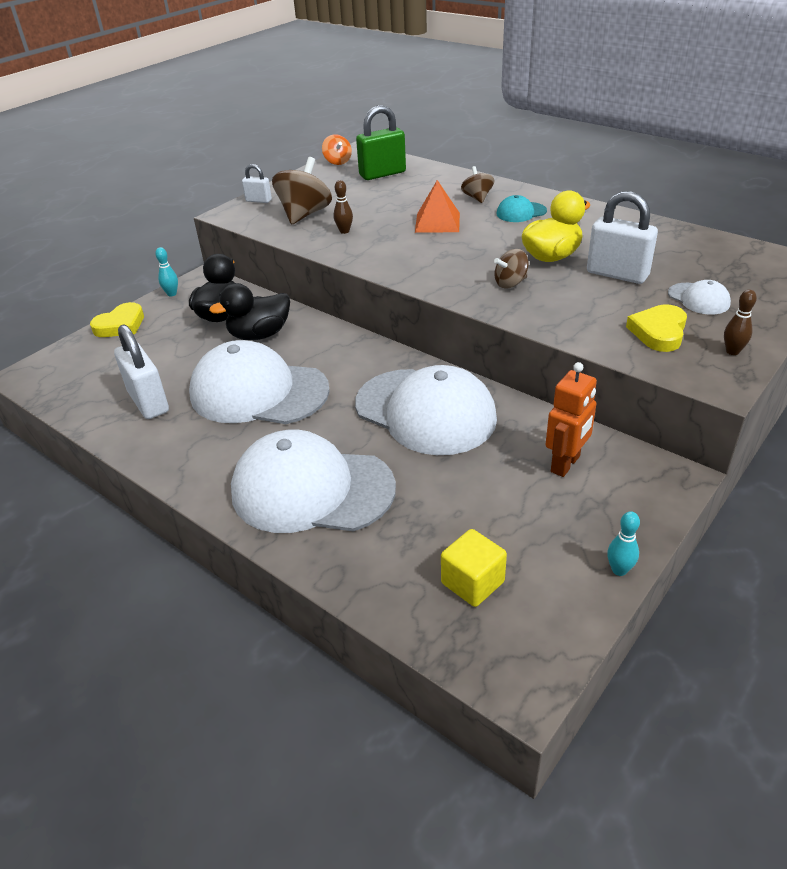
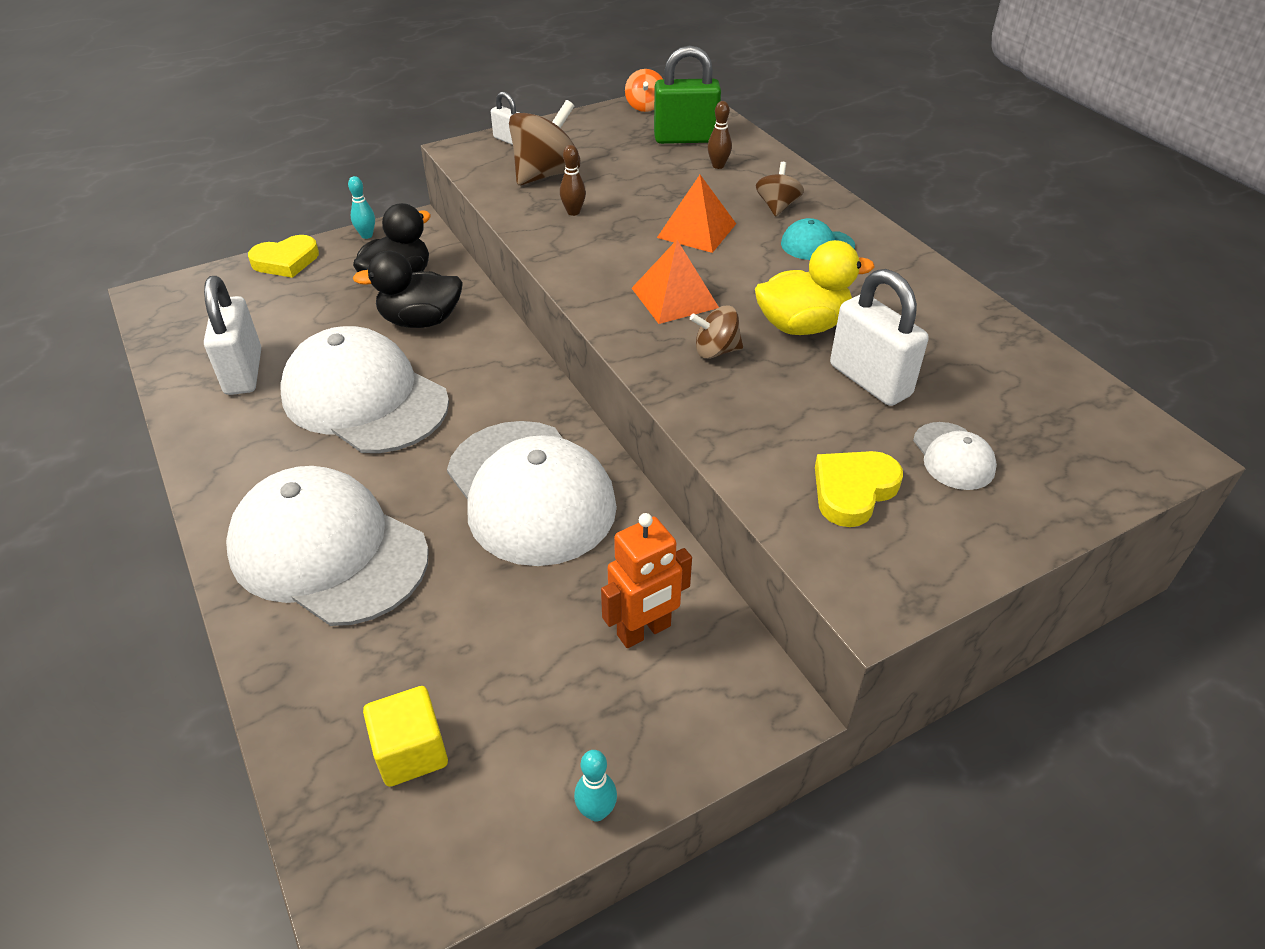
camera: 20 degrees right, 5 degrees up
(457, 262) = (675, 297): none -> orange pyramid
(732, 351) = (932, 557): brown bowling pin -> brown bowling pin (718, 166)

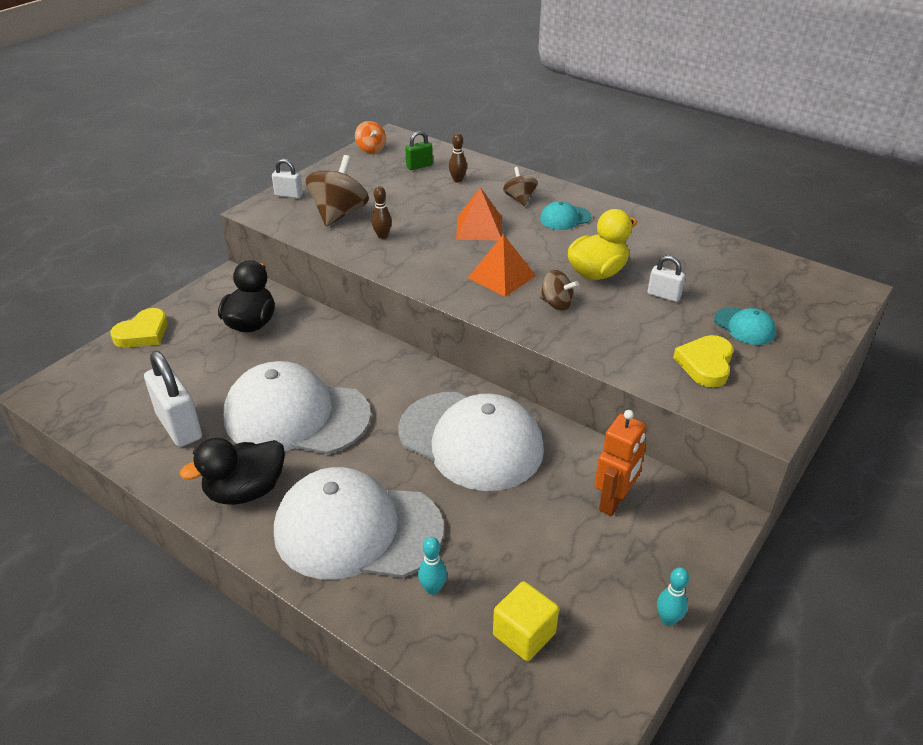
camera: 25 degrees left, 5 degrees down
(366, 235) = (196, 296): turquoise bowling pin -> turquoise bowling pin (433, 588)
(420, 321) = (294, 348): black duck -> black duck (245, 491)
(685, 138) = (419, 166): green padlock -> green padlock, size x0.54
(716, 351) = (556, 304): brown spinning top -> brown spinning top turned 120 degrees counterclockwise
(869, 380) = (663, 295): white padlock -> white padlock, size x0.54
(953, 456) = (744, 326): white cap -> turquoise cap

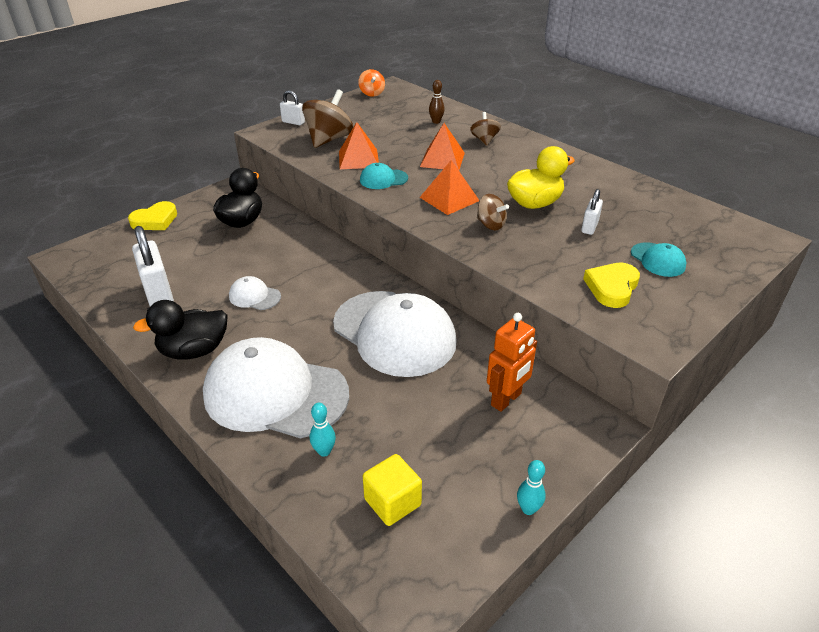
camera: 10 degrees right, 0 degrees up
(296, 416) = (254, 296): white cap -> white cap, size x0.43
(382, 236) = (358, 159): brown bowling pin -> orange pyramid
(419, 166) = (407, 109): green padlock -> none
(565, 218) = (519, 158): turquoise cap -> turquoise cap (383, 179)
(663, 295) = (589, 227): white padlock -> white padlock turned 75 degrees clockwise

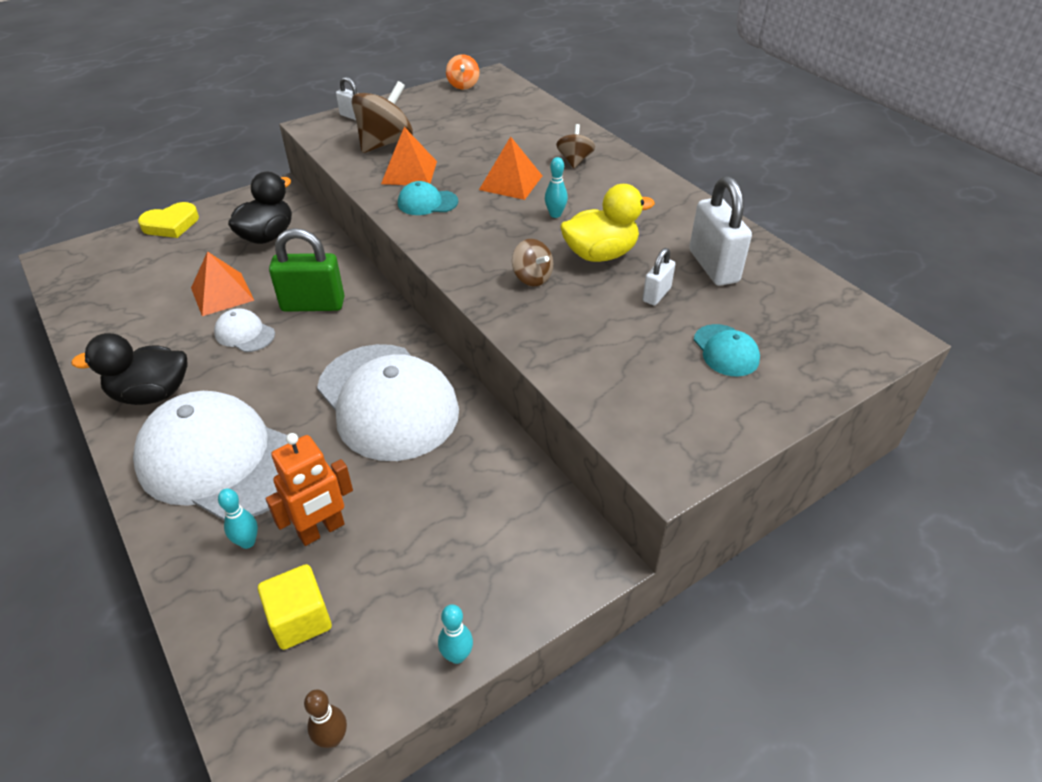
camera: 10 degrees right, 5 degrees up
(159, 294) = (140, 317): white padlock -> white padlock (713, 266)
(303, 269) = (313, 305): none -> green padlock
(436, 122) = (525, 130): brown bowling pin -> brown bowling pin (332, 738)
(449, 199) = (496, 237): orange pyramid -> orange pyramid (222, 294)
(487, 179) = (555, 214): none -> turquoise bowling pin
(506, 399) = (487, 507): orange robot -> orange robot (321, 530)
(612, 287) = (648, 382): yellow heart -> none

